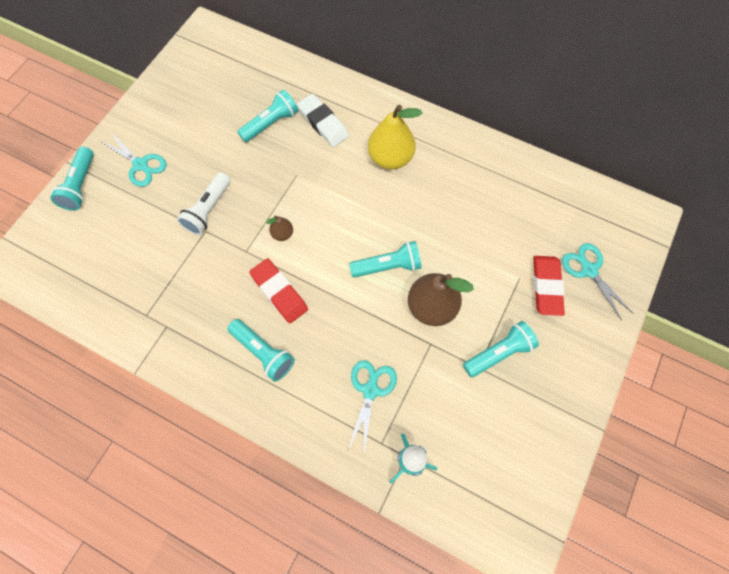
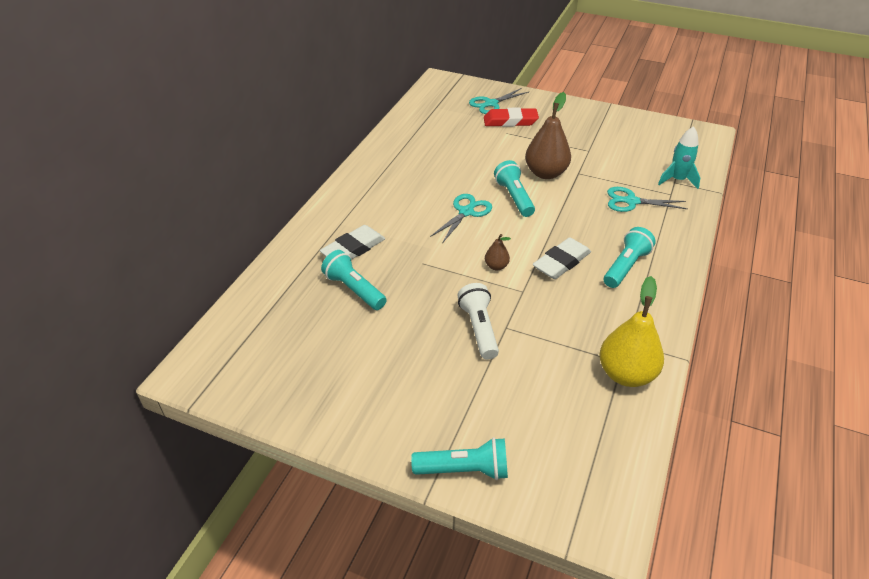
camera: 95 degrees left, 25 degrees down
(140, 165) = (423, 406): turquoise scissors -> turquoise scissors (466, 212)
(208, 210) = (479, 328): white flashlight -> white flashlight turned 120 degrees counterclockwise
(279, 292) = (561, 262): red eraser -> white eraser
(390, 158) = (396, 201): yellow pear -> yellow pear (626, 374)
(499, 353) = (573, 141): turquoise flashlight -> none

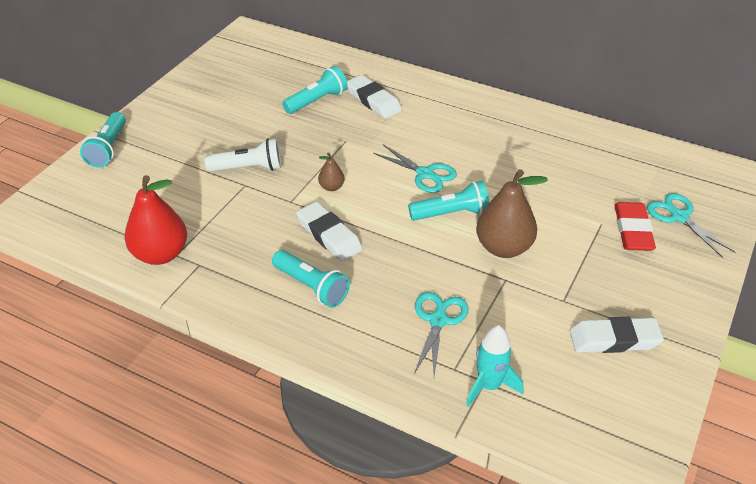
camera: 95 degrees right, 0 degrees up
(615, 134) = (614, 339): none -> white eraser
(626, 374) = (161, 254): yellow pear -> red pear

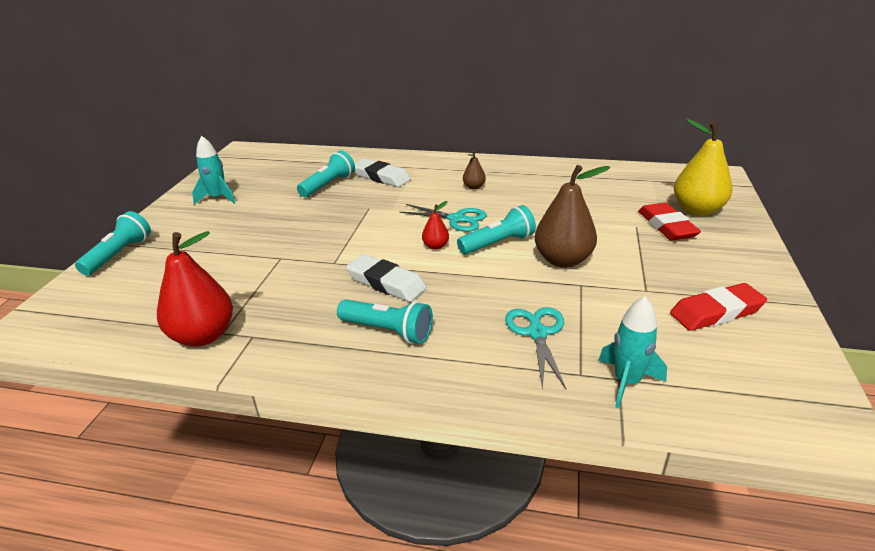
camera: 15 degrees left, 10 degrees down
(108, 149) = (119, 254): turquoise flashlight -> turquoise flashlight turned 150 degrees counterclockwise
(207, 96) = (218, 198): none -> turquoise rocket
(248, 168) = (279, 244): white flashlight -> none
(331, 187) = (371, 244): brown pear -> brown pear (474, 187)
(390, 203) = (435, 246): none -> red pear
(614, 339) = (716, 312): white eraser -> red eraser
(679, 217) = (697, 210): turquoise scissors -> yellow pear

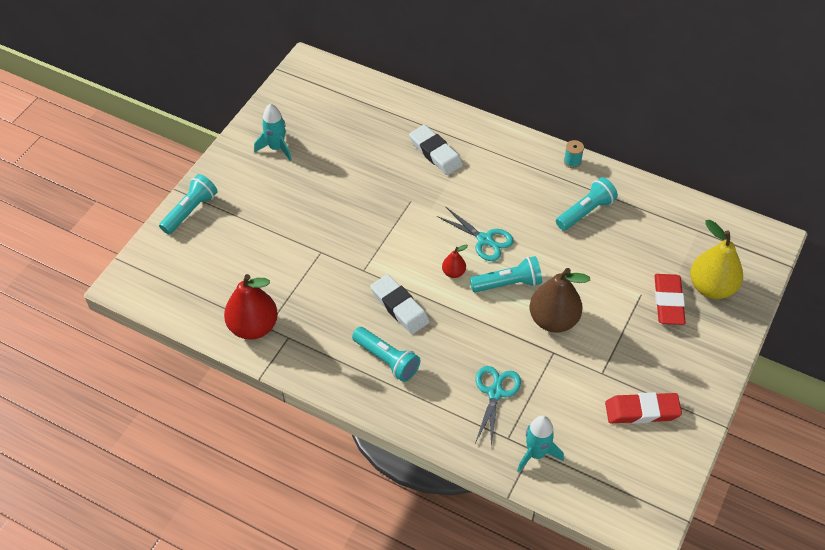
camera: 15 degrees right, 20 degrees up
(328, 185) = (382, 153): turquoise flashlight -> turquoise flashlight (586, 211)
(474, 187) = (519, 194): brown pear -> none
(510, 162) = (572, 161): none -> turquoise spool

